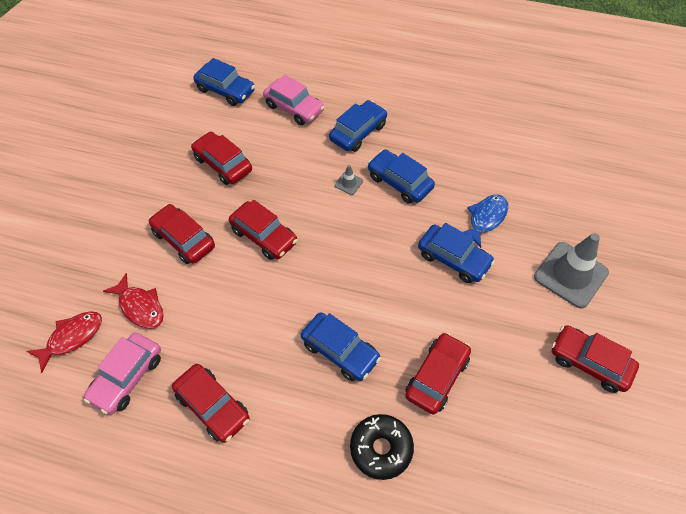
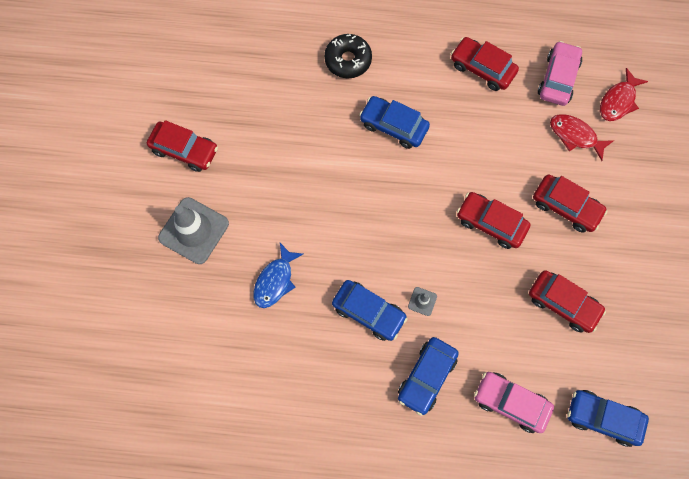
camera: 170 degrees right, 15 degrees up
(437, 377) = (311, 118): red car -> none
(453, 259) = (305, 229): blue car -> none

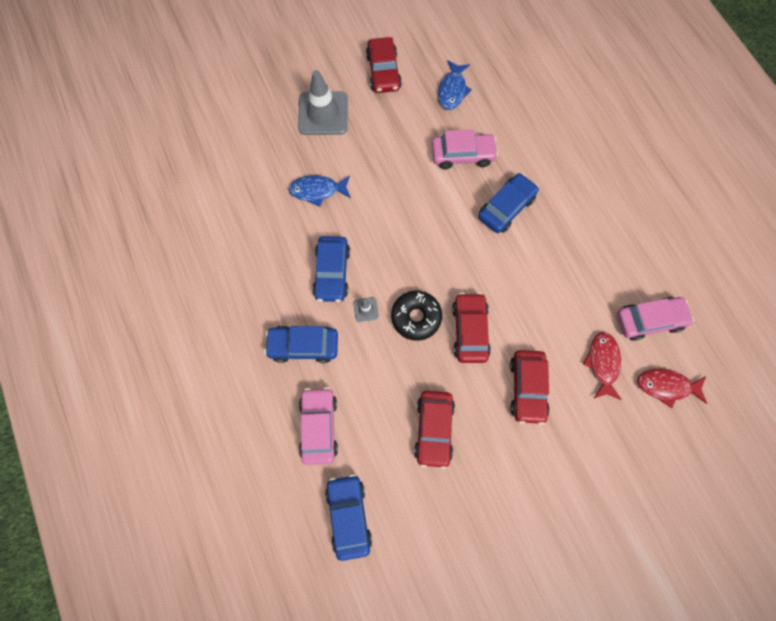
camera: 60 degrees right, 0 degrees up
(246, 101) = (452, 90): none -> blue fish
(319, 131) = (462, 155): none -> pink car
(348, 60) = (541, 142): black donut -> black donut (416, 317)
(393, 126) = (506, 207): blue car -> blue car turned 45 degrees clockwise
(482, 68) = (611, 251): red car -> none

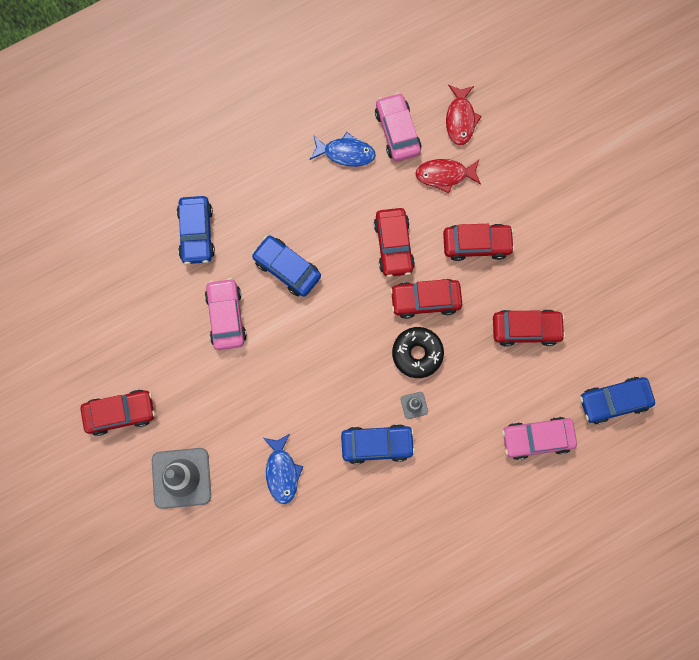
camera: 95 degrees left, 5 degrees up
(303, 346) = (459, 464): blue car -> blue car (196, 233)
(452, 90) = (142, 332): blue fish -> blue fish (345, 153)
(527, 305) = (393, 245): none -> red car

